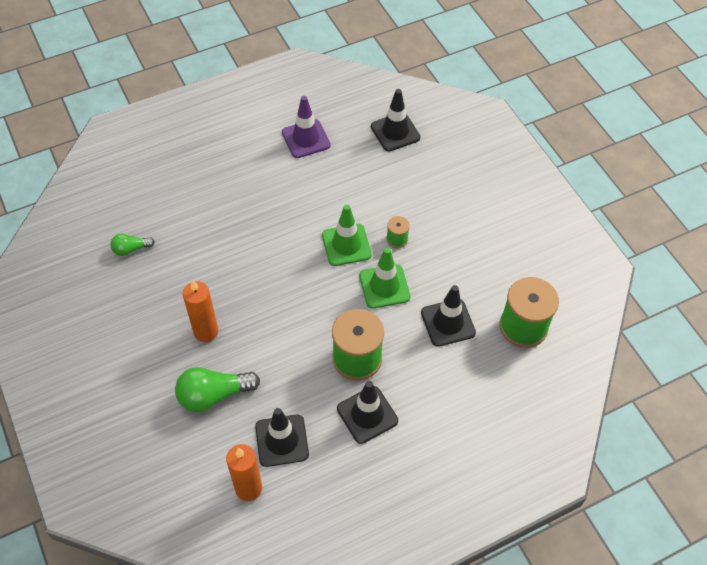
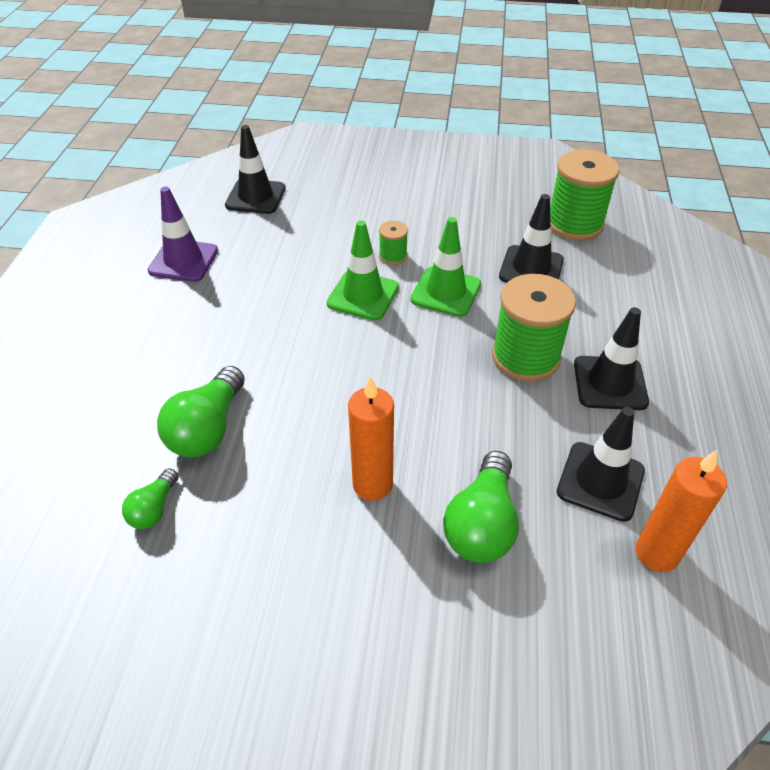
camera: 55 degrees left, 10 degrees down
(192, 237) = (208, 428): none -> green light bulb

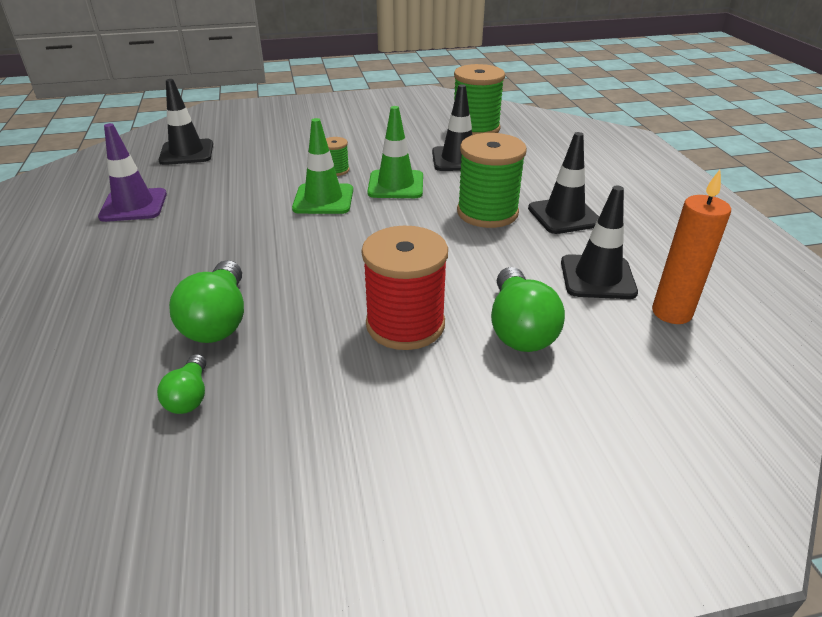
camera: 20 degrees left, 10 degrees down
(372, 484) = (405, 324): orange candle -> red spool

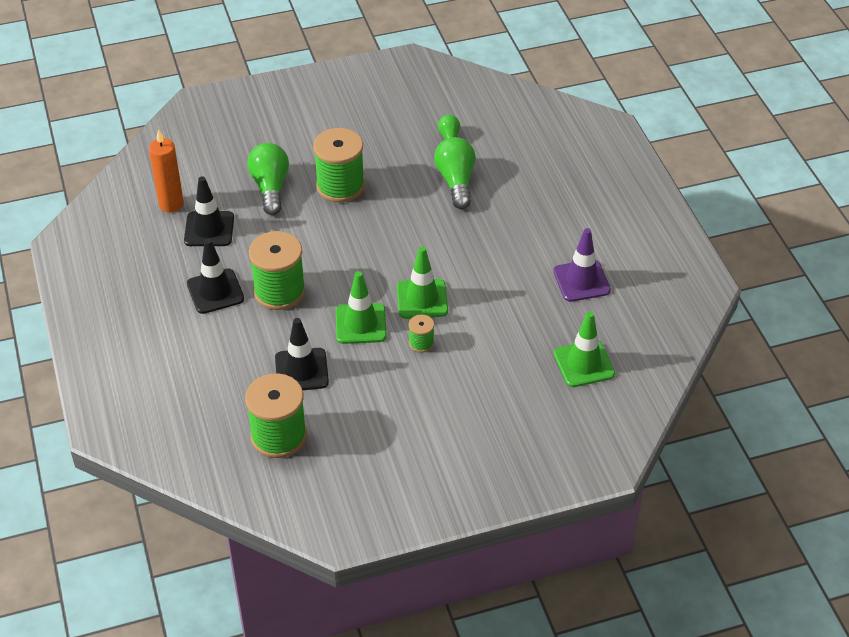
camera: 175 degrees right, 10 degrees up
(186, 152) = (584, 364): black traffic cone -> green traffic cone
(405, 324) = (340, 186): red spool -> green spool

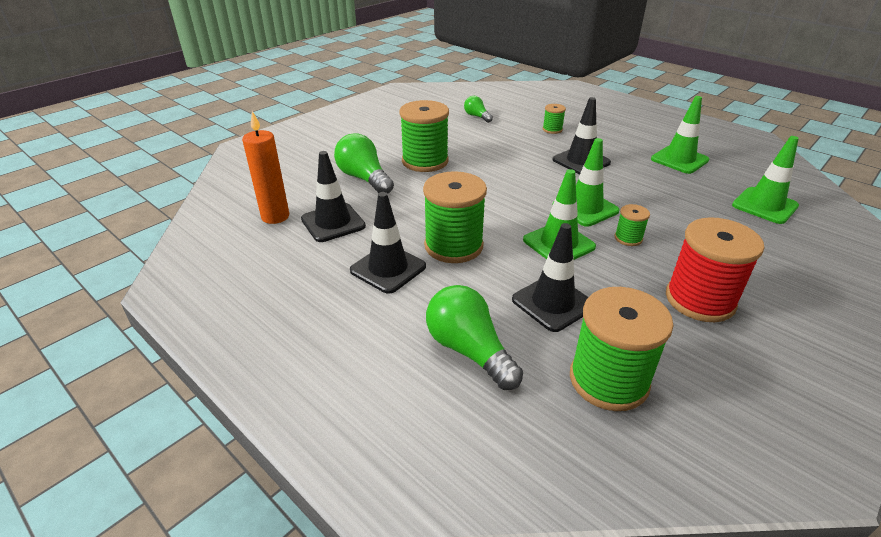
camera: 30 degrees left, 10 degrees down
(407, 415) = (700, 300): none -> red spool
(456, 182) = (512, 135): green light bulb -> green light bulb (469, 350)
(483, 244) = (581, 161): none -> black traffic cone
(505, 189) = (552, 129): none -> green spool
(581, 281) = (679, 160): purple traffic cone -> green traffic cone

